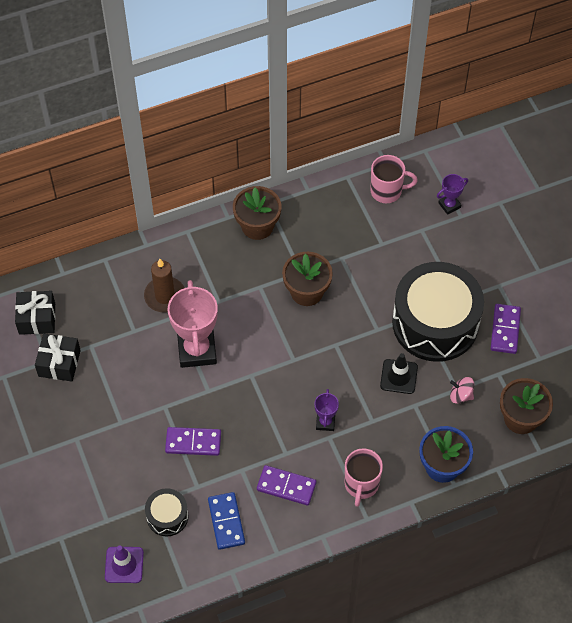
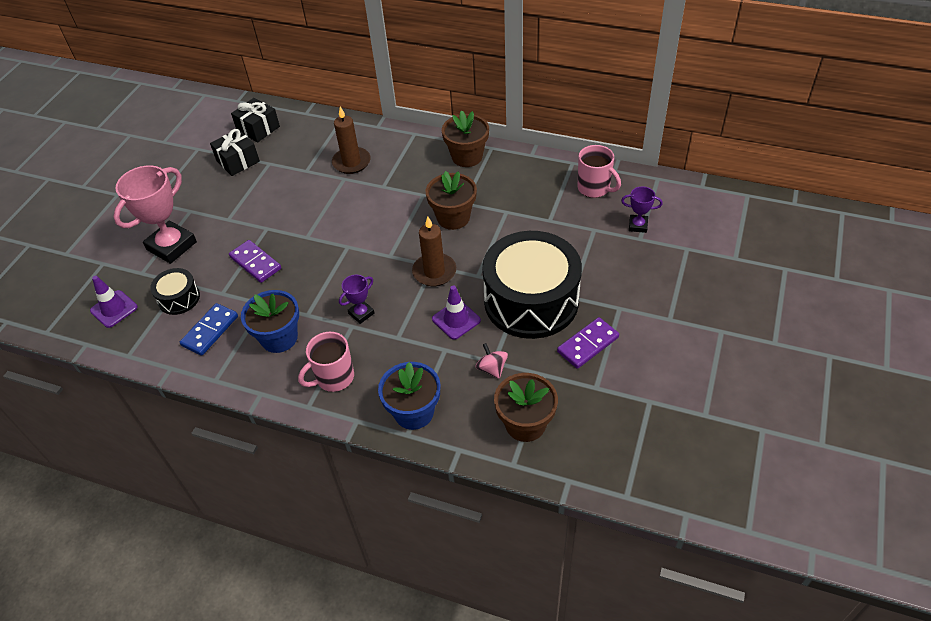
camera: 45 degrees right, 10 degrees down
(197, 350) = (331, 207): pink trophy -> pink trophy (172, 246)
(286, 486) = (279, 338): purple domino -> blue flower pot
(342, 349) = (434, 272): none -> brown candle
(398, 376) = (456, 320): black traffic cone -> purple traffic cone

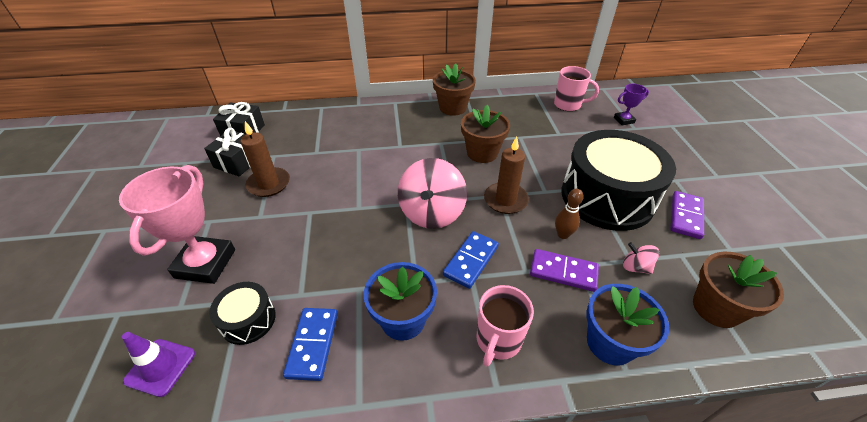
camera: 30 degrees left, 5 degrees down
(255, 263) = (320, 249): purple domino -> purple domino (563, 272)
(351, 162) = (356, 135): brown candle -> brown candle (269, 184)
(361, 313) = (471, 261): purple trophy -> blue domino
(362, 262) = (432, 213): none -> pink spinning top
(456, 320) = (562, 234): purple traffic cone -> brown bowling pin

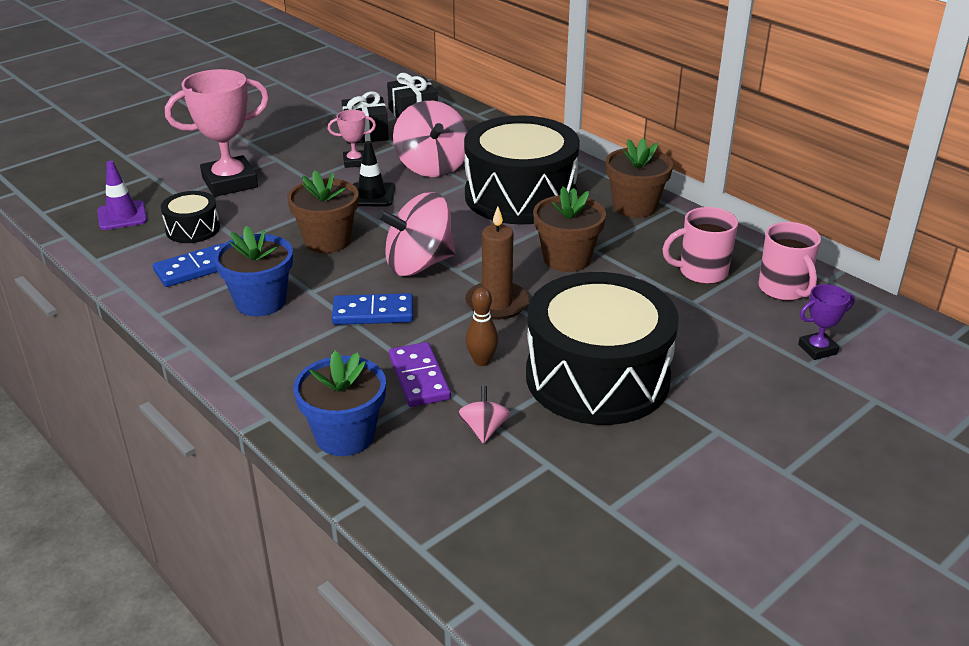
camera: 55 degrees right, 10 degrees down
(269, 184) = (354, 162): brown candle -> pink trophy
(321, 154) = (432, 166): none -> pink spinning top
(322, 195) = (371, 195): none -> black traffic cone
(398, 137) = (520, 196): none -> black drum
(498, 340) = (284, 363): pink mug -> pink mug (701, 272)
(624, 120) = (817, 349): purple trophy -> purple trophy turned 60 degrees counterclockwise
(685, 216) = (637, 454): purple domino -> none
(716, 308) = (476, 509): brown flower pot -> brown flower pot (327, 241)

